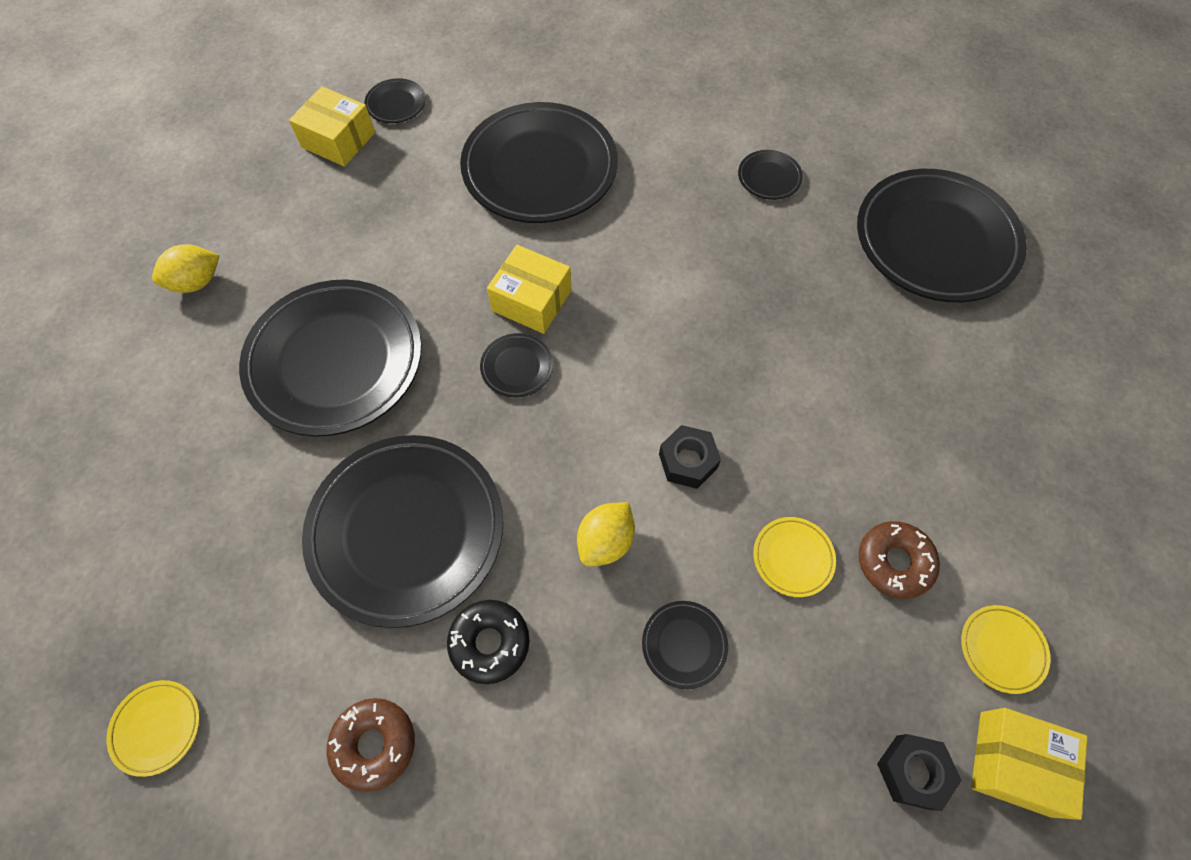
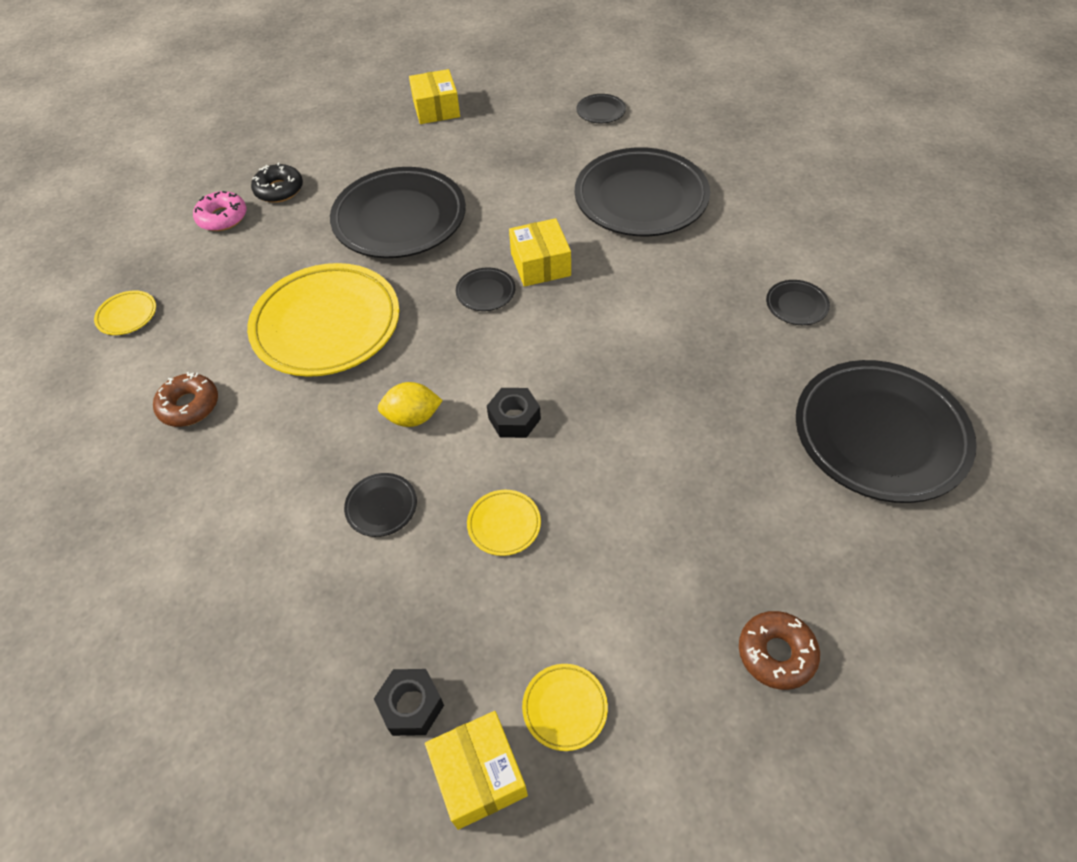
camera: 50 degrees right, 10 degrees down
(120, 521) = (222, 217): none -> pink donut
(196, 282) = (386, 135): yellow lemon -> none
(338, 140) = (544, 111): yellow box -> yellow box (436, 109)
(407, 531) = (327, 325): black plate -> yellow plate
(490, 643) = (293, 411): black donut -> black donut (279, 190)
(894, 562) = (564, 589): brown donut -> brown donut (776, 653)

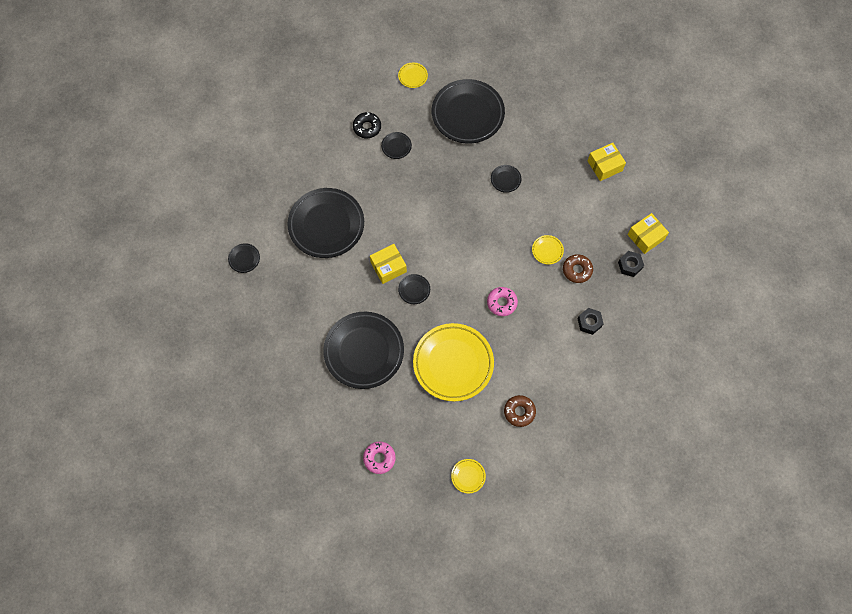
camera: 105 degrees left, 15 degrees up
(279, 190) = (348, 433): black donut -> black donut (367, 127)
(381, 507) = (551, 302): black plate -> black plate (505, 179)
(413, 417) = (502, 303): yellow lemon -> pink donut
(436, 109) = (251, 361): yellow box -> yellow box (604, 166)
(514, 418) = (492, 258): black nut -> black nut (589, 322)
(565, 708) = (615, 214): yellow plate -> yellow plate (413, 76)
(776, 653) = (575, 148): brown donut -> brown donut (577, 270)

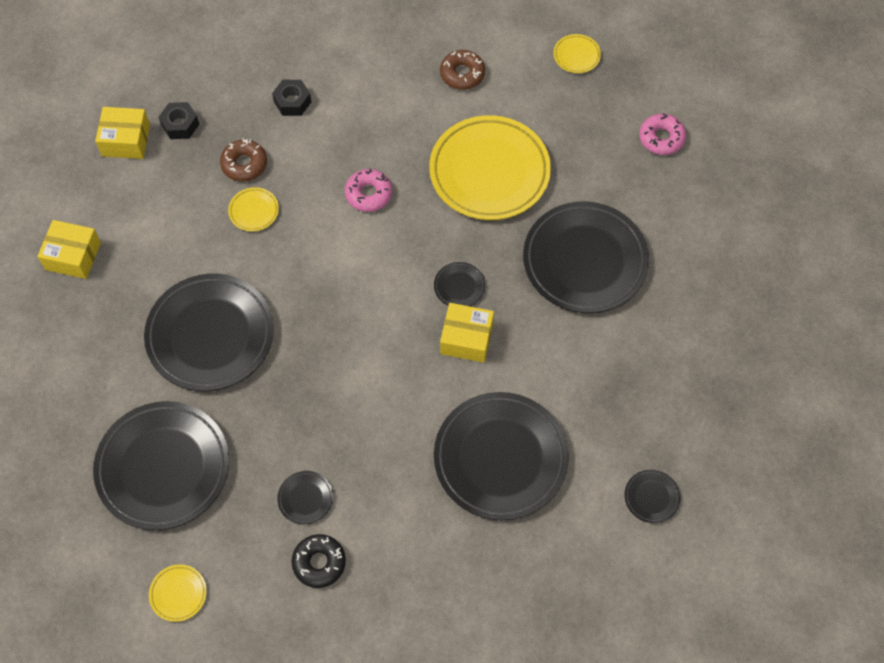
camera: 140 degrees left, 5 degrees down
(505, 179) = (210, 335): black plate -> black plate, size x2.44

